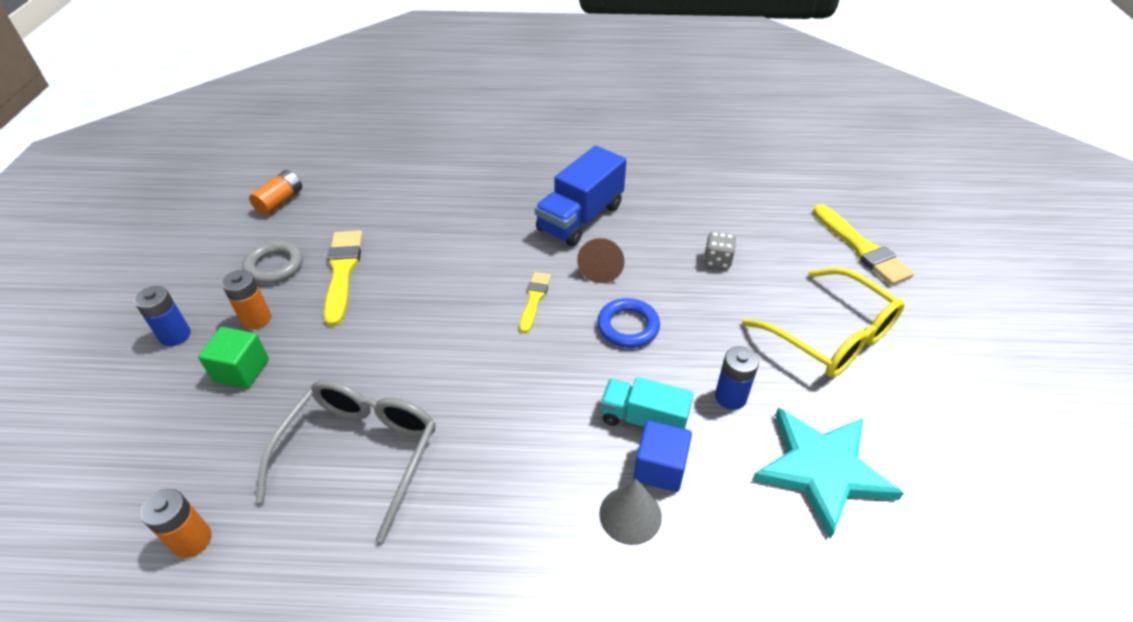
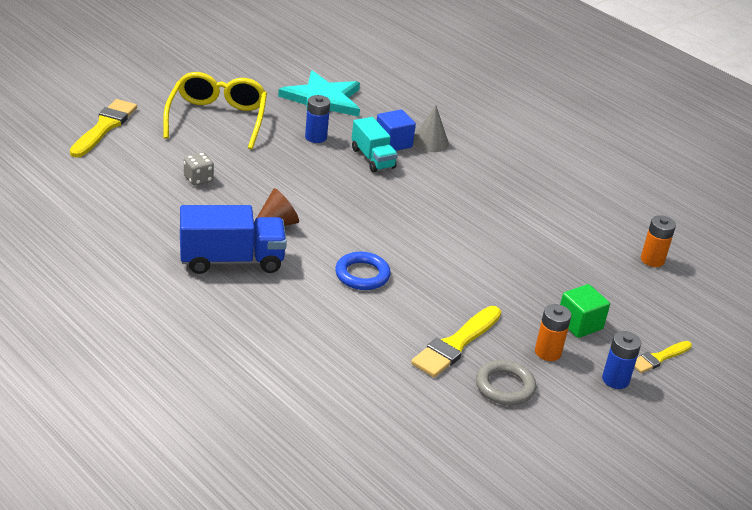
camera: 140 degrees left, 10 degrees down
(280, 201) = (451, 453): orange battery -> none
(360, 455) = (538, 238): grey glasses -> none
(534, 299) = (346, 238): yellow brush -> yellow brush (659, 358)
(628, 326) = (314, 190): blue ring -> blue ring (362, 275)

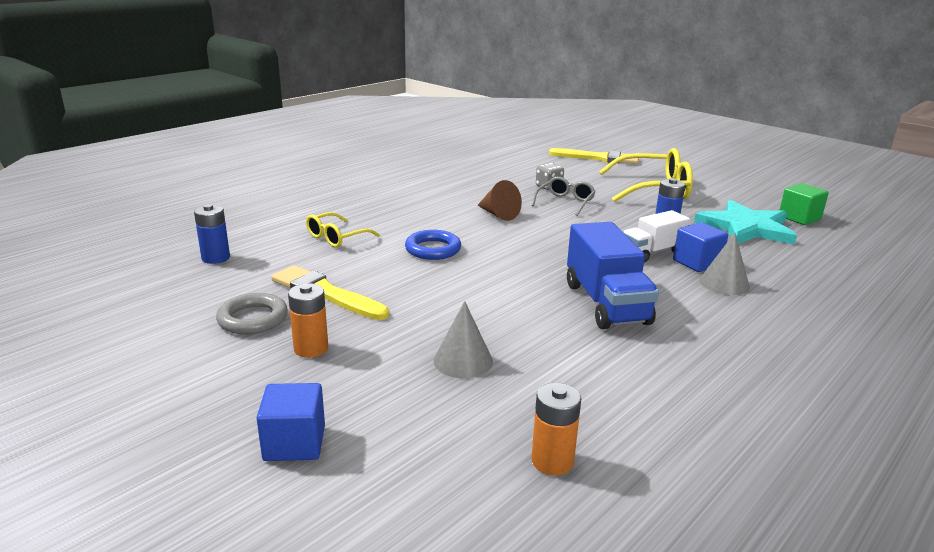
camera: 90 degrees right, 10 degrees down
(231, 260) = (436, 201): blue truck -> blue truck (606, 303)
(247, 178) = (565, 202): none -> grey glasses
(329, 336) = (337, 237): none -> yellow glasses
(372, 158) = (652, 252): turquoise truck -> white truck
(554, 279) = (463, 361): none -> grey cone
(579, 324) = (369, 375): green cube -> green cube (799, 218)
(615, 379) = (252, 397): blue battery -> blue battery (216, 258)
(659, 358) = (294, 443): yellow brush -> blue cube

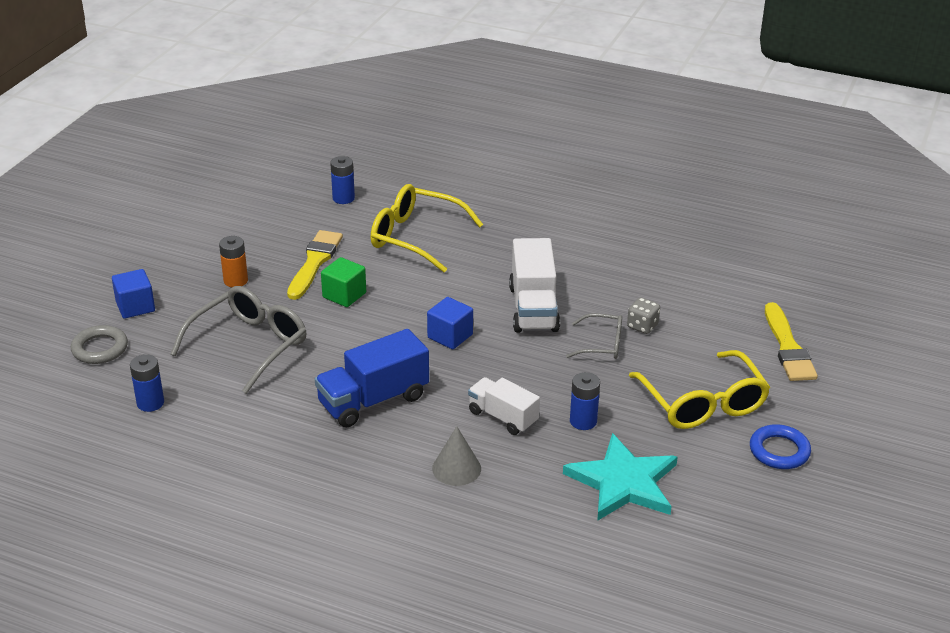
camera: 70 degrees right, 10 degrees up
(253, 319) = (262, 246): grey ring -> grey ring (100, 348)
(337, 237) = (416, 237): yellow glasses -> yellow glasses, size x1.79
(433, 249) = (424, 290): blue ring -> blue ring (779, 451)
(463, 361) = (248, 346): grey cone -> grey glasses
(498, 214) = (533, 308): brown cone -> white truck
(552, 461) = (150, 403): orange battery -> blue battery
(697, 262) = (496, 449): blue cube -> blue cube (450, 336)
(799, 218) = (693, 528): green cube -> green cube (344, 295)

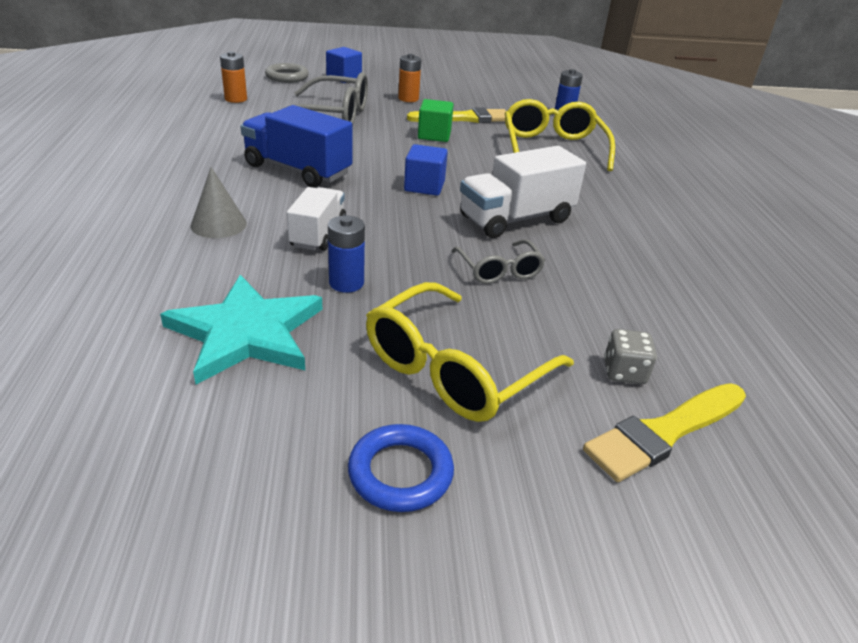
camera: 60 degrees right, 0 degrees up
(150, 403) = (236, 99): blue battery -> orange battery
(642, 326) = (564, 291): grey dice -> grey dice (624, 372)

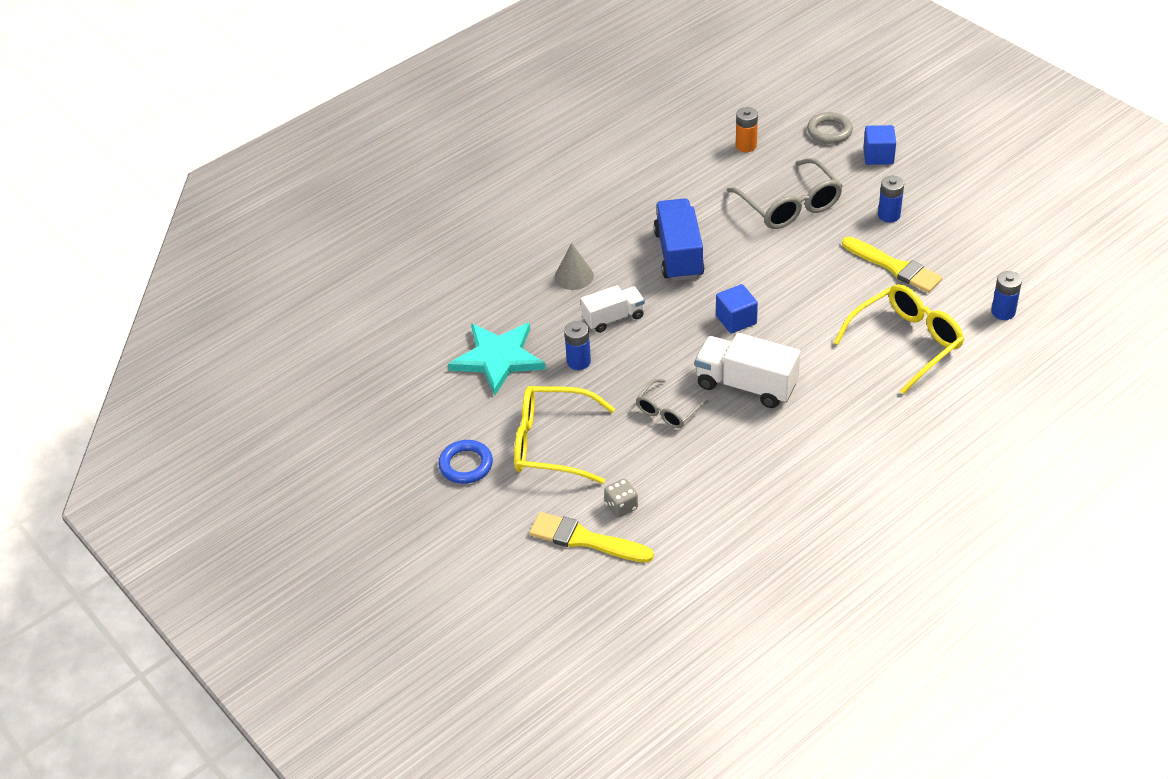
camera: 60 degrees right, 10 degrees up
(408, 99) = (889, 215): orange battery -> blue battery
(434, 135) = (832, 273): green cube -> none

